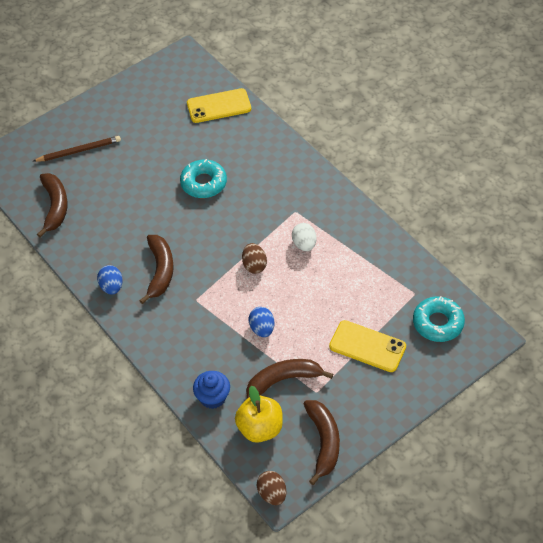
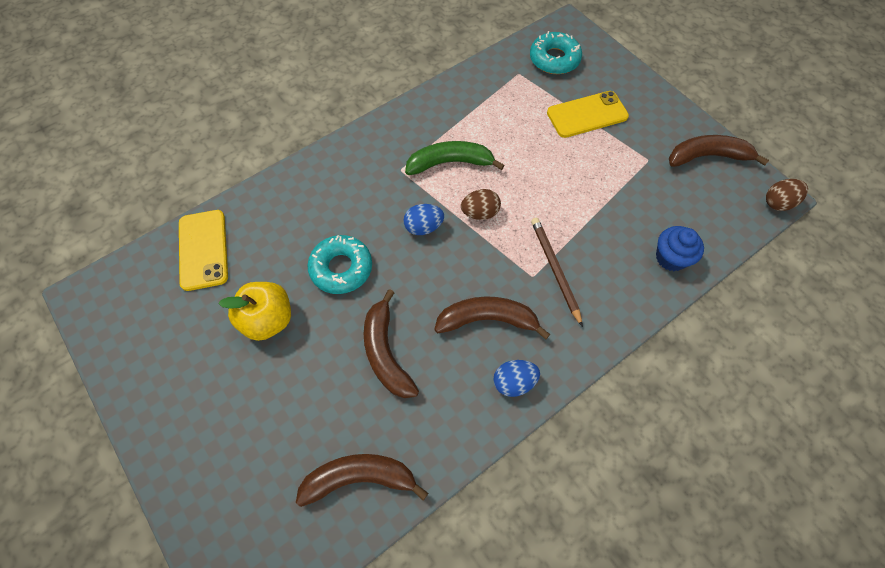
camera: 90 degrees left, 10 degrees up
(79, 151) = (247, 447): brown pencil -> brown pencil (555, 269)
(260, 428) = (702, 212): yellow apple -> yellow apple (268, 320)
(262, 329) = (571, 207): blue egg -> blue egg (423, 227)
(283, 380) = (638, 188): brown banana -> brown banana (386, 352)
(304, 244) = (450, 163): white egg -> green banana
(367, 346) = (587, 115): yellow phone -> yellow phone turned 45 degrees clockwise

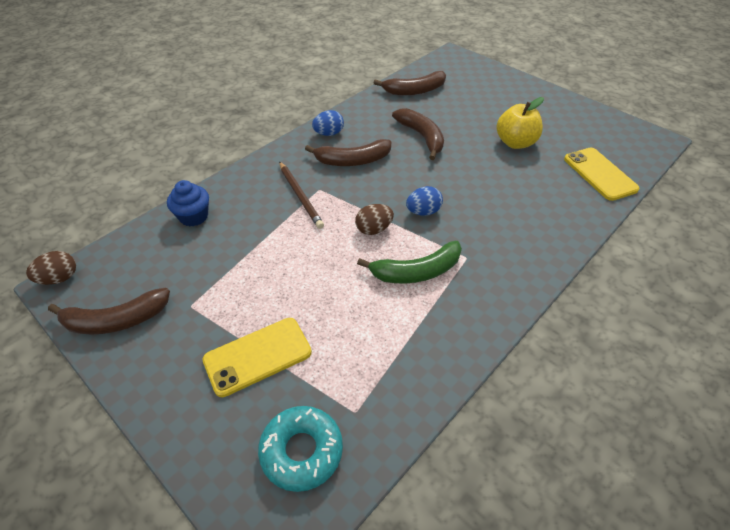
camera: 170 degrees right, 15 degrees down
(341, 268) = (480, 176): turquoise donut -> none

